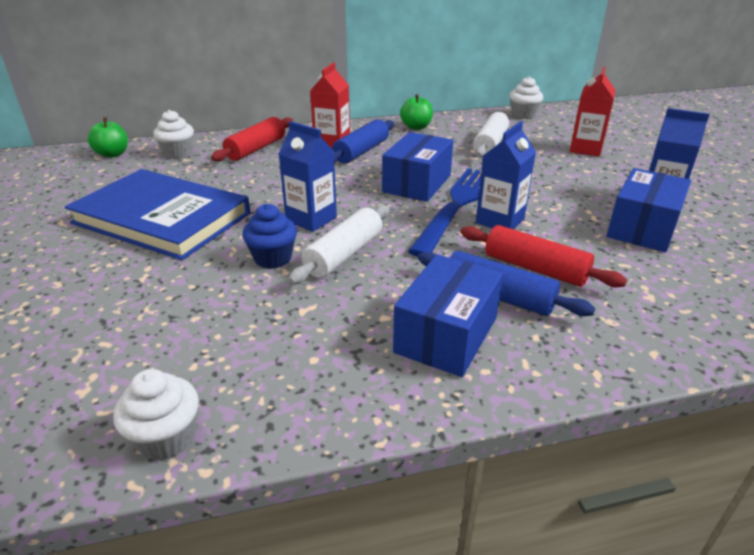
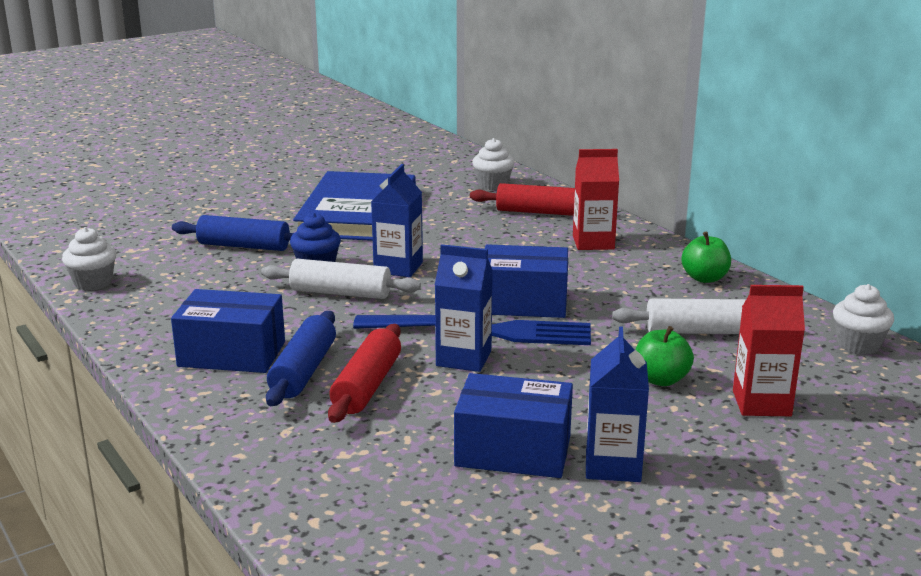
camera: 70 degrees right, 10 degrees down
(112, 154) = (465, 163): green apple -> green apple (661, 379)
(361, 151) = (586, 261): blue rolling pin -> blue rolling pin (244, 246)

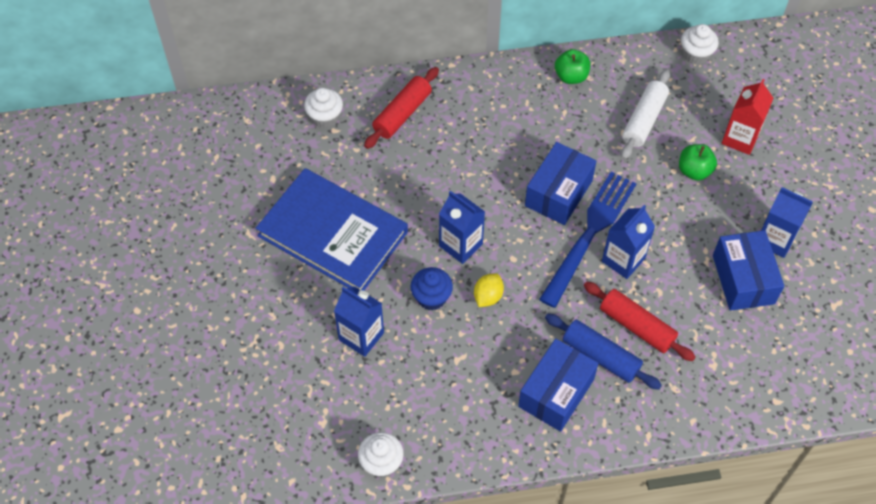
camera: 65 degrees left, 35 degrees up
(244, 246) = (361, 336): blue rolling pin -> blue carton
(340, 293) = (488, 296): white rolling pin -> yellow lemon
(513, 451) = (743, 279): blue box -> blue box turned 45 degrees counterclockwise
(593, 242) = (479, 108): red carton -> none

